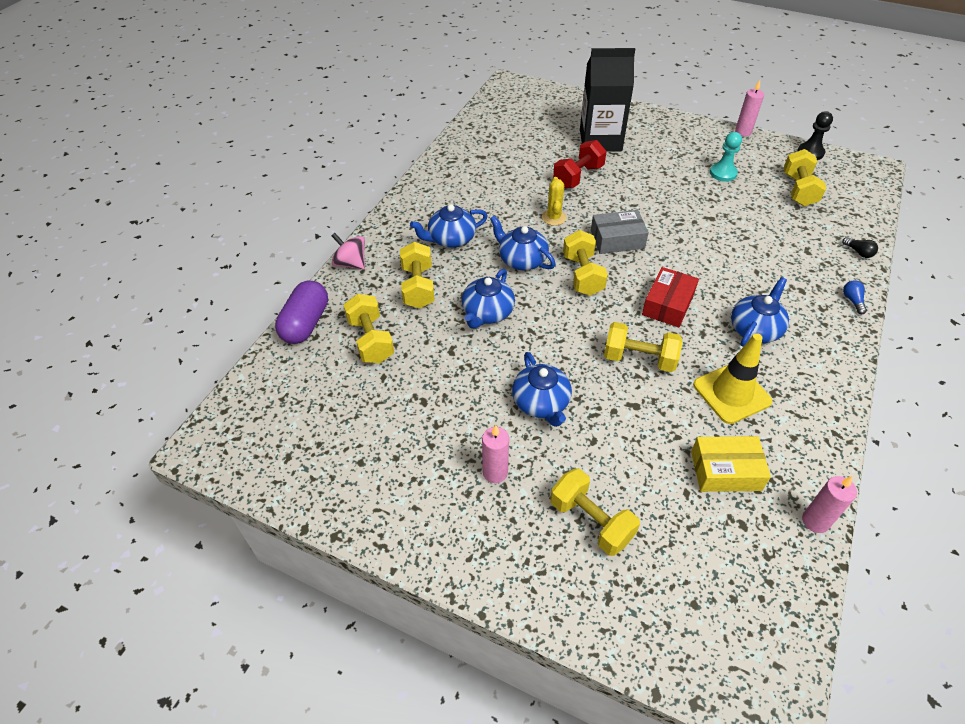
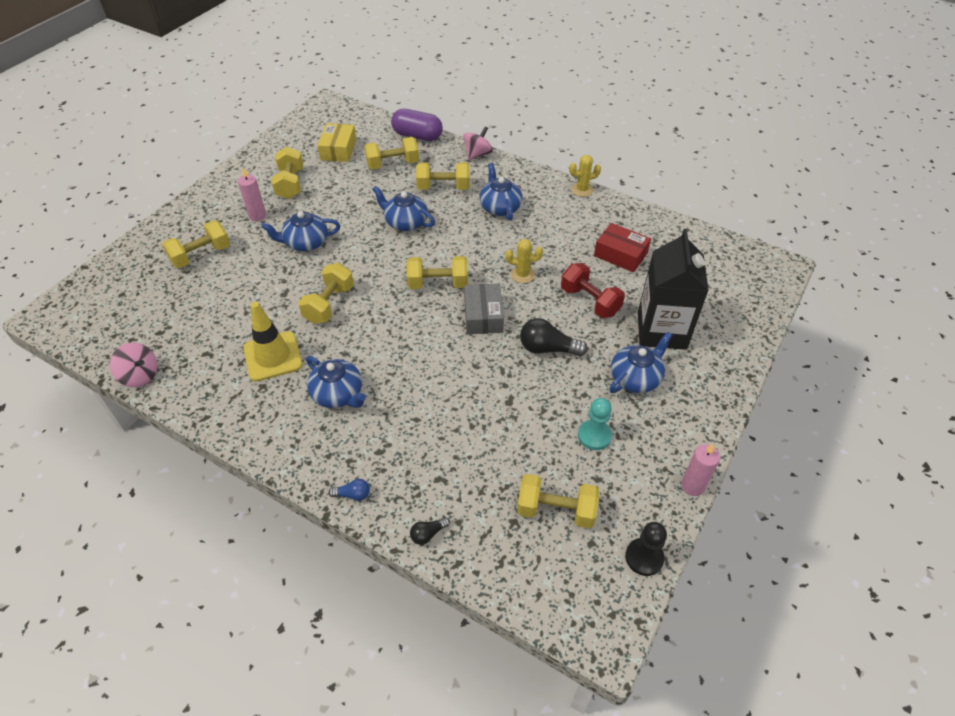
camera: 95 degrees right, 0 degrees up
(416, 183) = (582, 190): none -> yellow cactus
(419, 448) = (290, 184): none -> yellow dumbbell
(521, 260) = (465, 247): blue teapot -> blue teapot (636, 378)
(643, 199) = (548, 348): none -> black light bulb
(668, 304) = (386, 336): red box -> red box (620, 254)
(725, 470) = (205, 334): yellow box -> yellow box (338, 149)
(815, 521) = (140, 375): pink candle -> pink spinning top

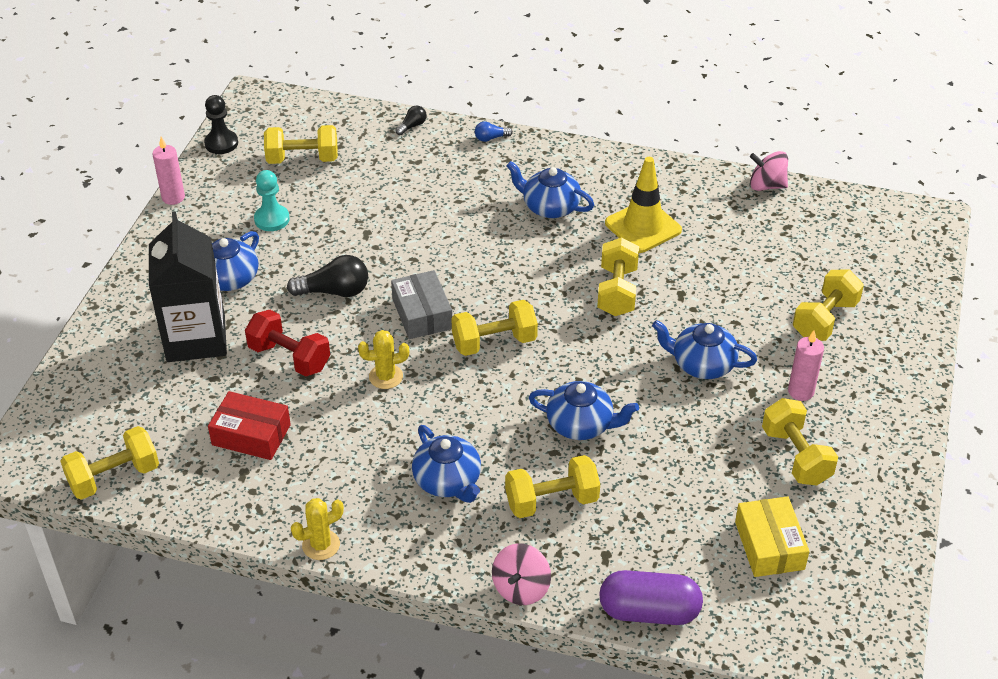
camera: 165 degrees right, 5 degrees down
(306, 243) = (702, 364): blue teapot -> blue teapot turned 135 degrees counterclockwise
(393, 164) = (658, 532): yellow dumbbell -> yellow dumbbell (114, 477)

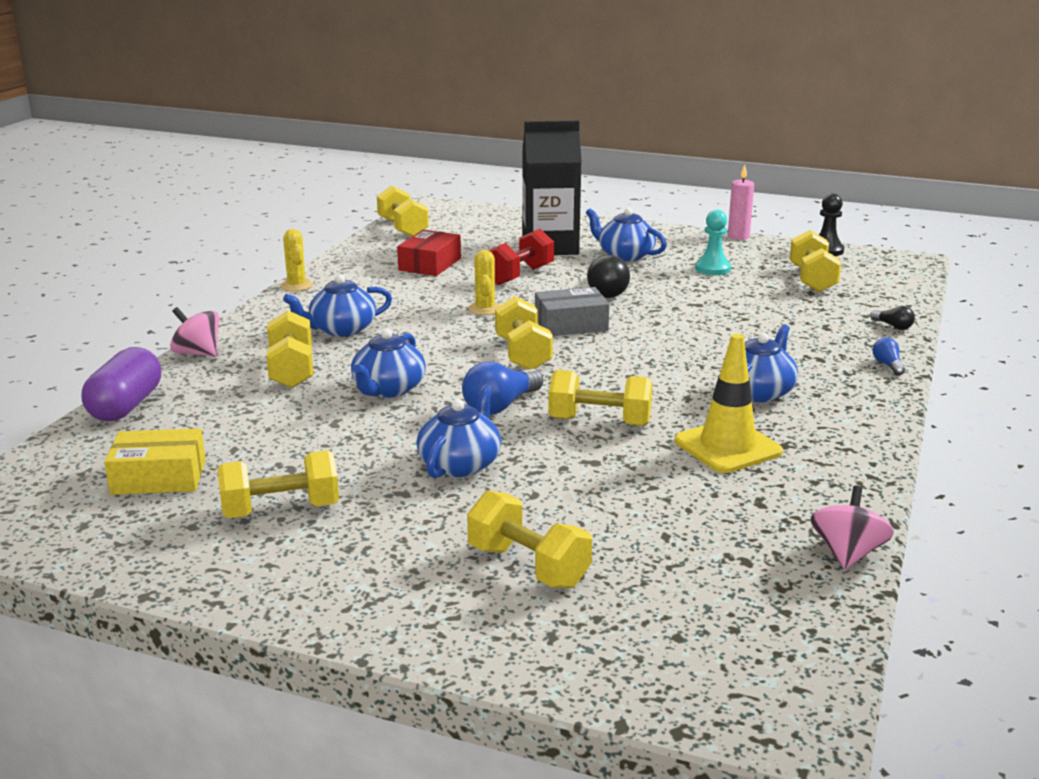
camera: 95 degrees right, 20 degrees down
(600, 349) = (500, 406): none -> blue light bulb
(800, 391) = (390, 528): pink candle -> none

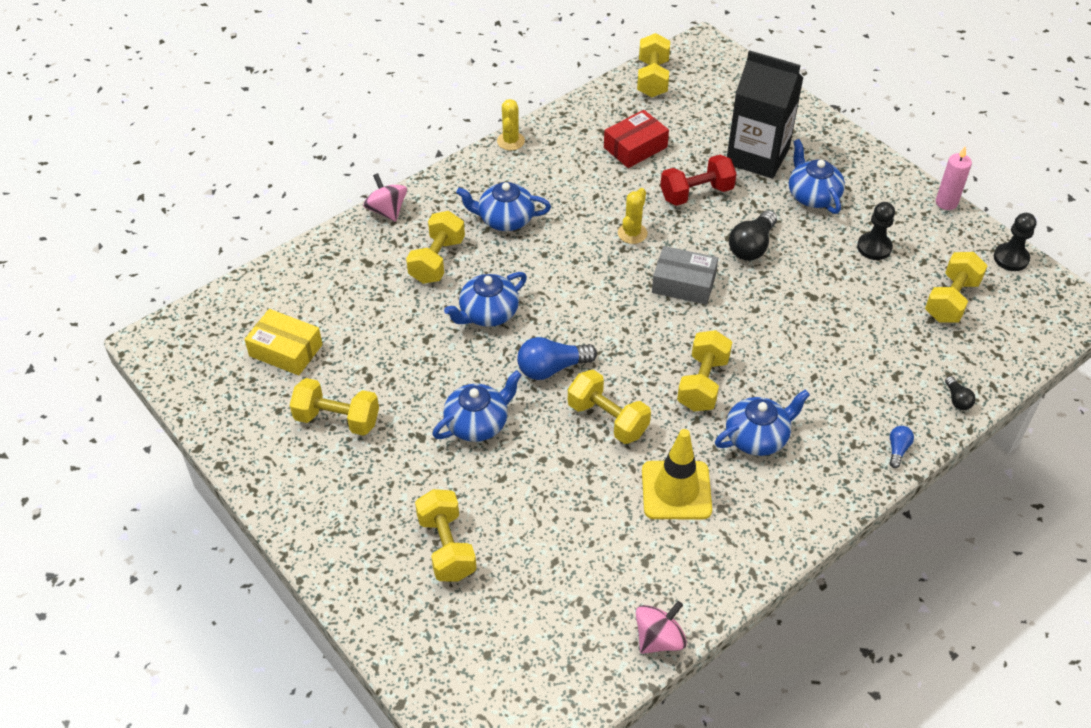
camera: 30 degrees right, 25 degrees up
(126, 406) = (307, 259): purple capsule -> none
(523, 354) = (615, 309): yellow dumbbell -> yellow dumbbell (703, 383)
(712, 269) = (874, 247): turquoise pawn -> black pawn

